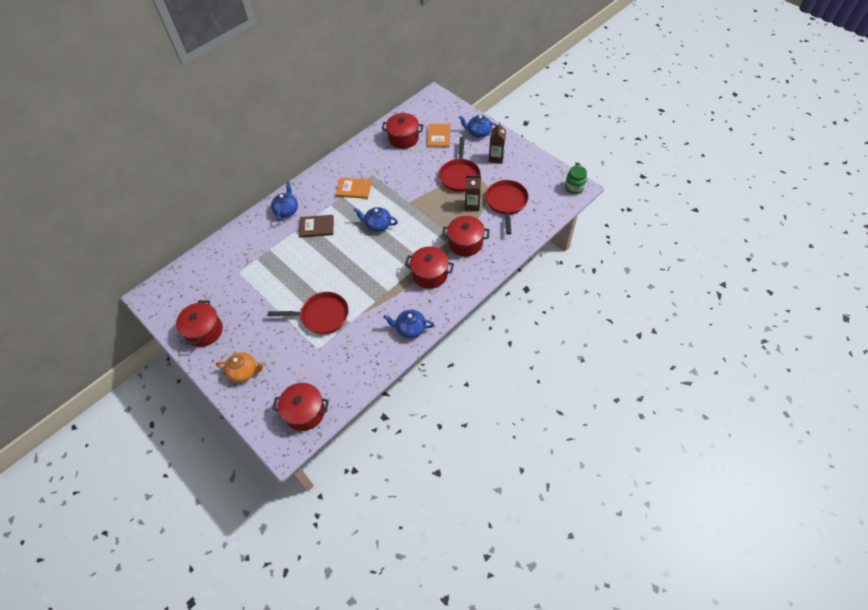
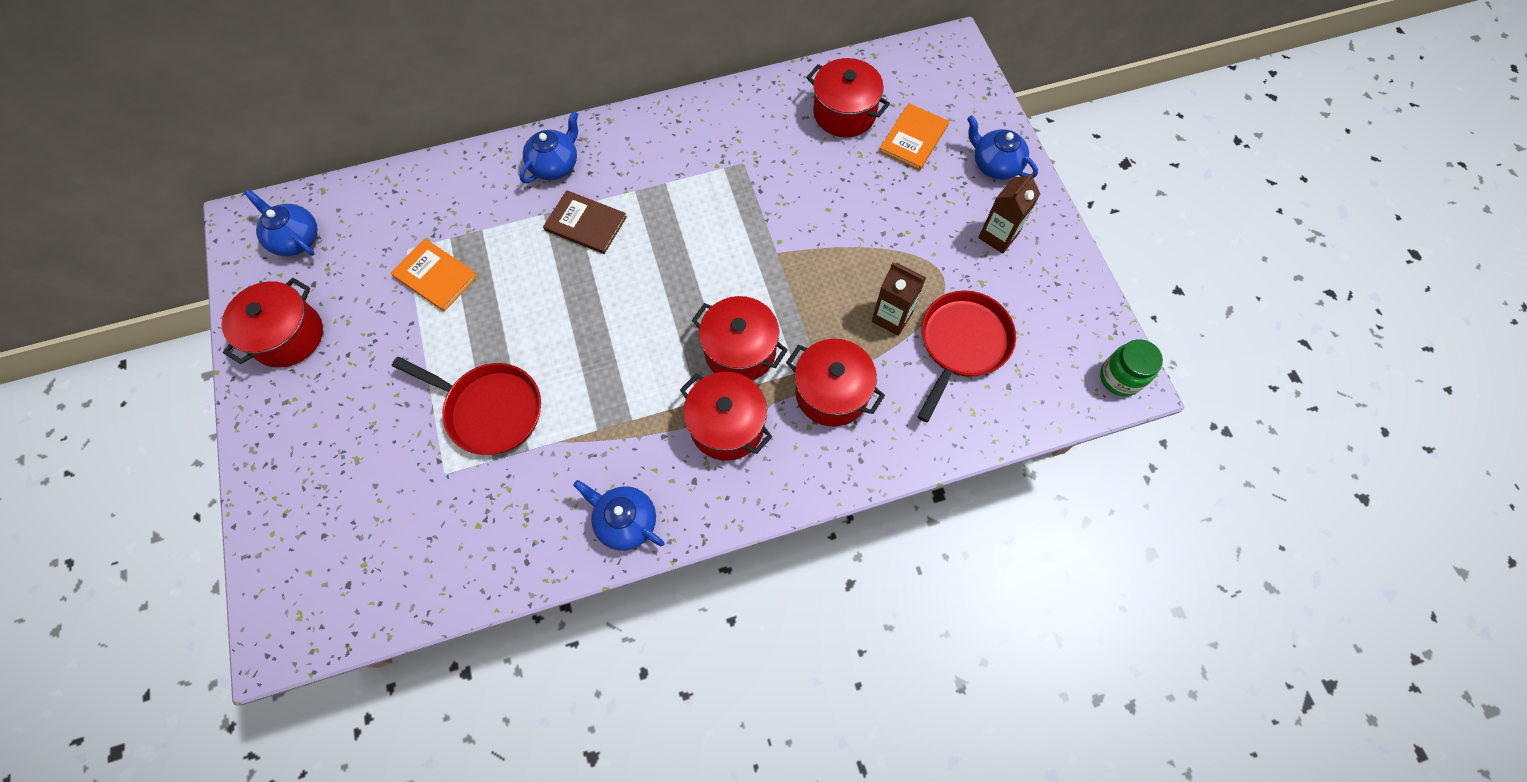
camera: 25 degrees right, 10 degrees up
(244, 371) = (302, 451): orange teapot -> none
(305, 412) = (349, 590): red pot -> red pot (740, 351)
(354, 189) = (694, 177): orange book -> orange book (435, 276)
(377, 225) = (693, 272): blue teapot -> blue teapot (296, 239)
(459, 175) = (904, 241): red pan -> none

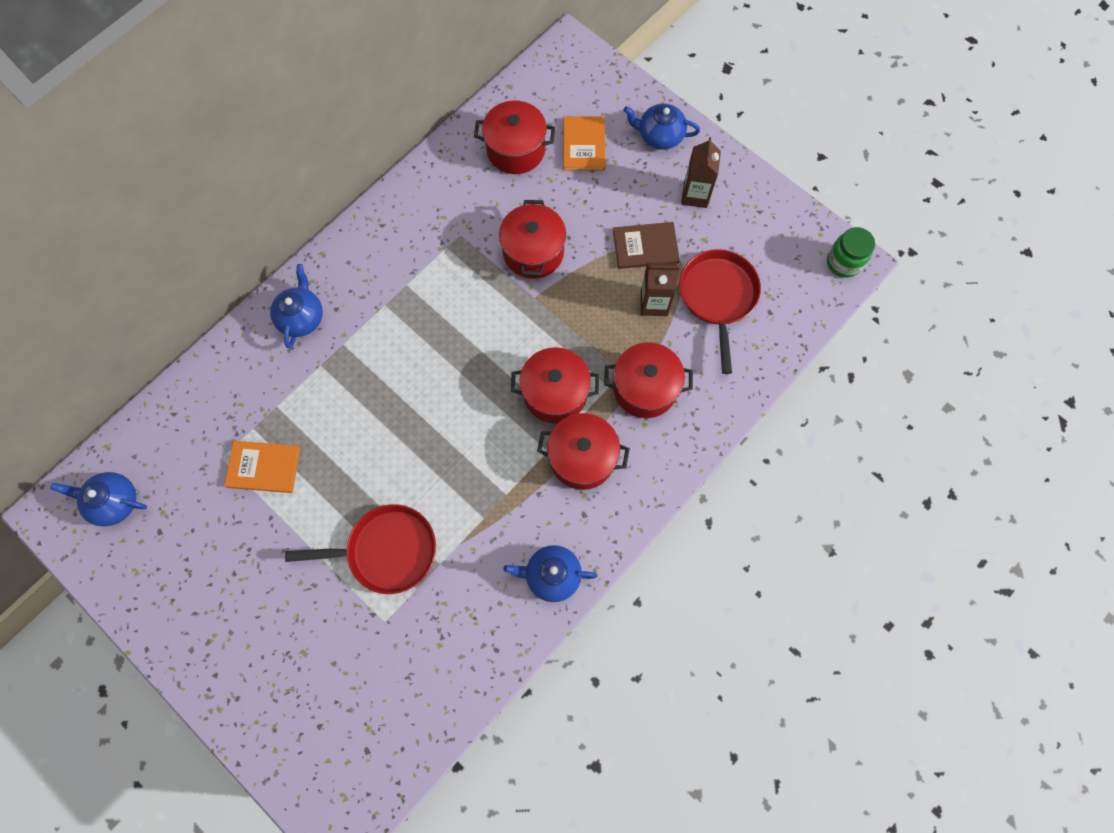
camera: 30 degrees left, 5 degrees up
(288, 336) = (169, 587): red pot -> red pot (533, 252)
(586, 223) = (362, 355): brown book -> brown book (645, 246)

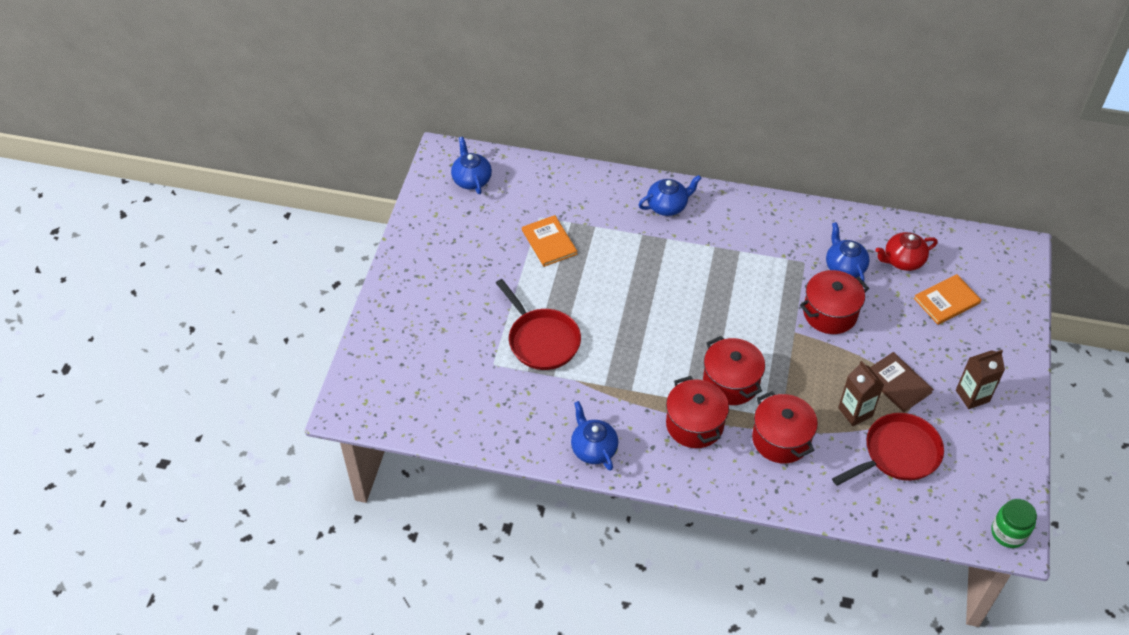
camera: 60 degrees right, 20 degrees down
(516, 150) = (902, 260): red pot -> red teapot
(659, 136) = (1001, 347): blue teapot -> blue teapot (844, 267)

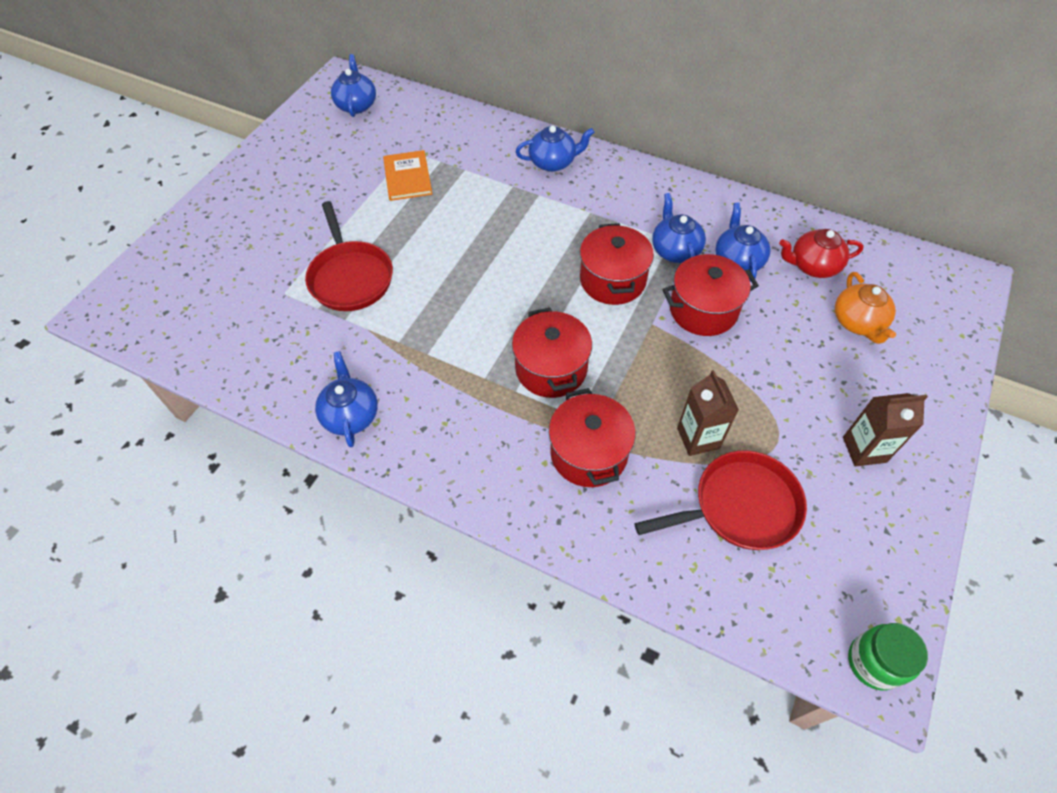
camera: 15 degrees right, 5 degrees up
(694, 424) = (486, 411): red pot -> red pot (612, 280)
(793, 267) = (675, 250): none -> blue teapot
(897, 383) = (766, 412): brown book -> none
(946, 301) = (858, 322): orange book -> orange teapot

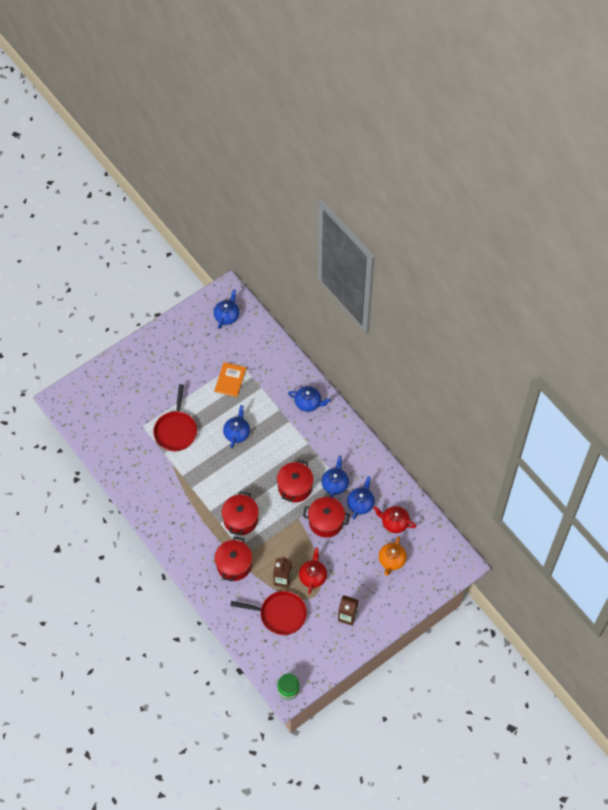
camera: 25 degrees right, 5 degrees up
(351, 415) = (146, 503): blue teapot -> blue teapot (237, 433)
(748, 407) = (313, 576): none -> red teapot

